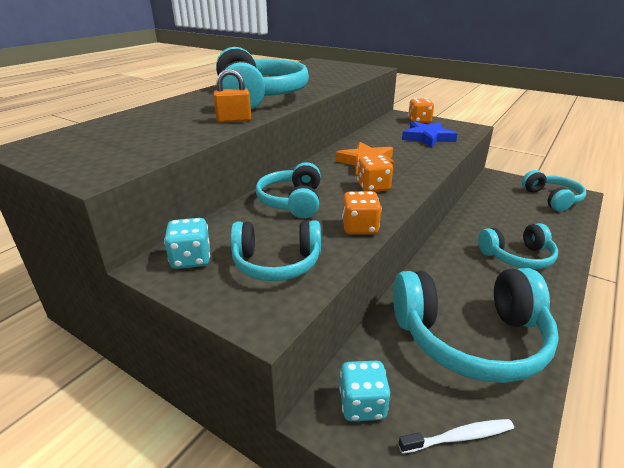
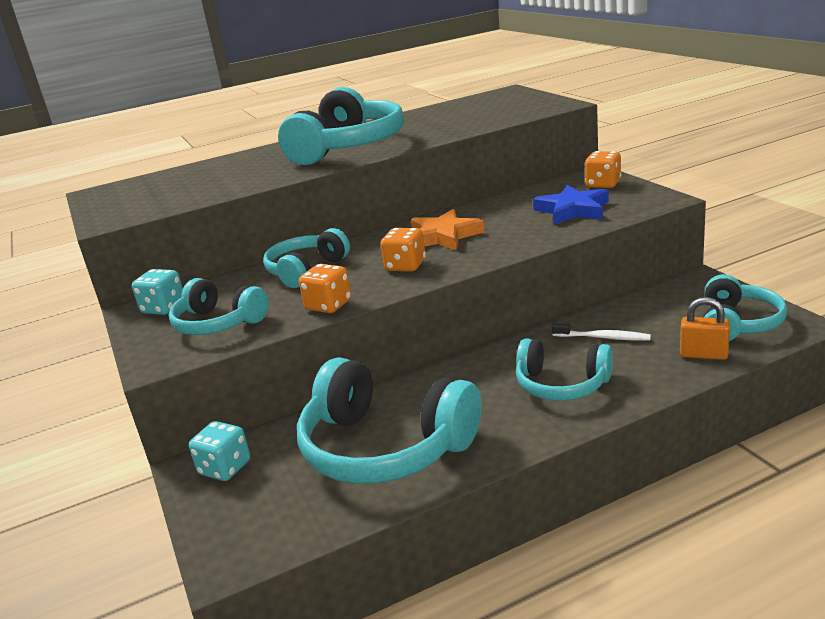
camera: 35 degrees right, 5 degrees down
(234, 120) = (280, 176): orange padlock -> orange padlock (703, 354)
(459, 437) = (267, 513): white toothbrush -> white toothbrush (603, 337)

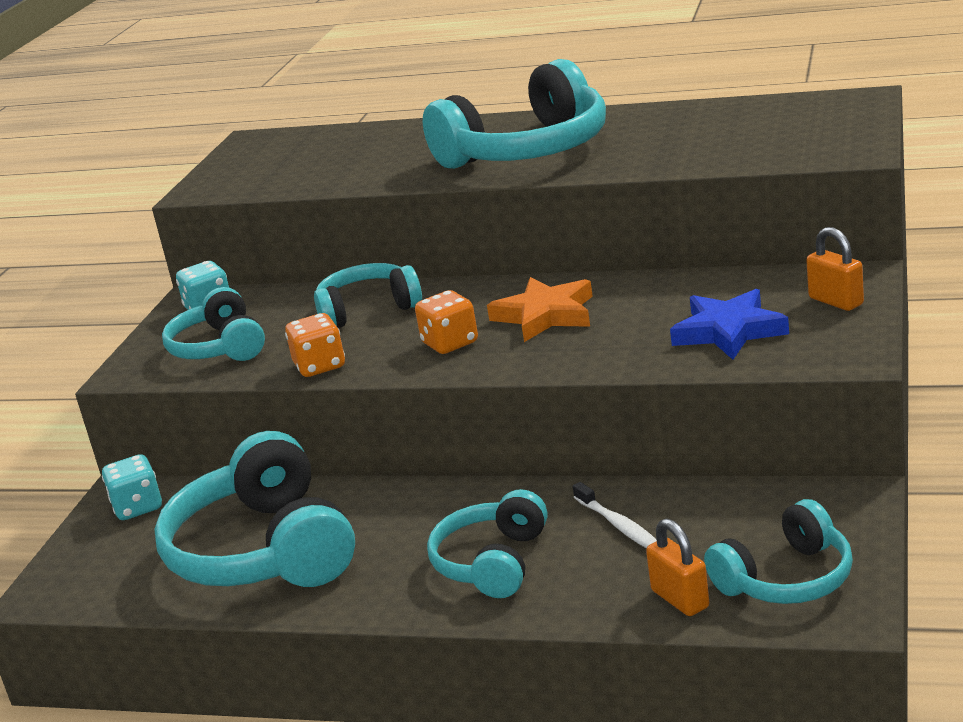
camera: 40 degrees right, 0 degrees up
(561, 385) = (492, 562): turquoise headphones -> turquoise headphones turned 45 degrees clockwise
(603, 184) = (836, 301): orange dice -> orange padlock

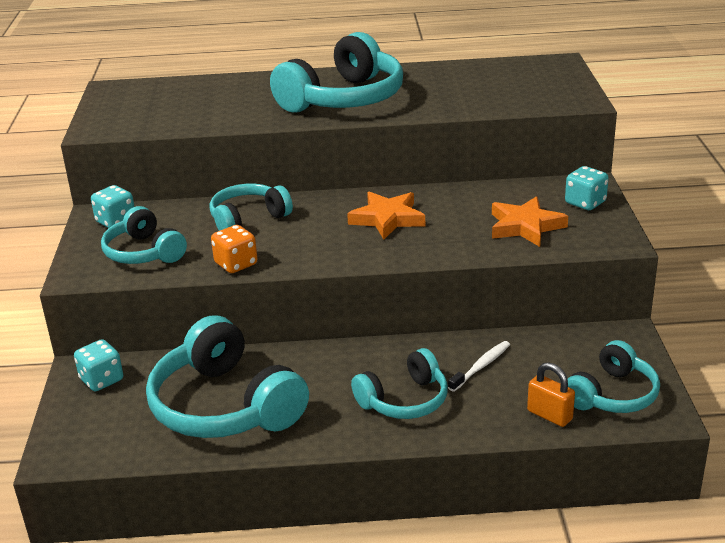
camera: 20 degrees left, 5 degrees up
(450, 343) = (328, 242): orange dice -> none
(492, 562) = (404, 400): turquoise headphones -> turquoise headphones turned 120 degrees counterclockwise
(619, 526) = (481, 366): white toothbrush -> white toothbrush turned 90 degrees counterclockwise
(728, 331) = (525, 226): blue star -> orange star
(836, 301) = (585, 203): orange padlock -> turquoise dice

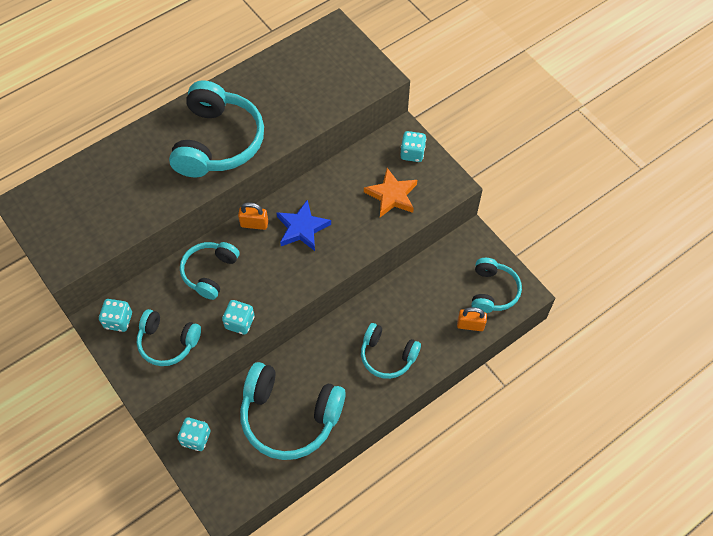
camera: 35 degrees left, 30 degrees up
(236, 264) = (240, 322): orange dice -> turquoise dice
(336, 200) = (254, 224): none -> orange padlock
(387, 219) = (302, 228): orange star -> blue star
(404, 400) = (387, 356): turquoise headphones -> turquoise headphones turned 90 degrees clockwise
(481, 366) = (411, 305): white toothbrush -> none

